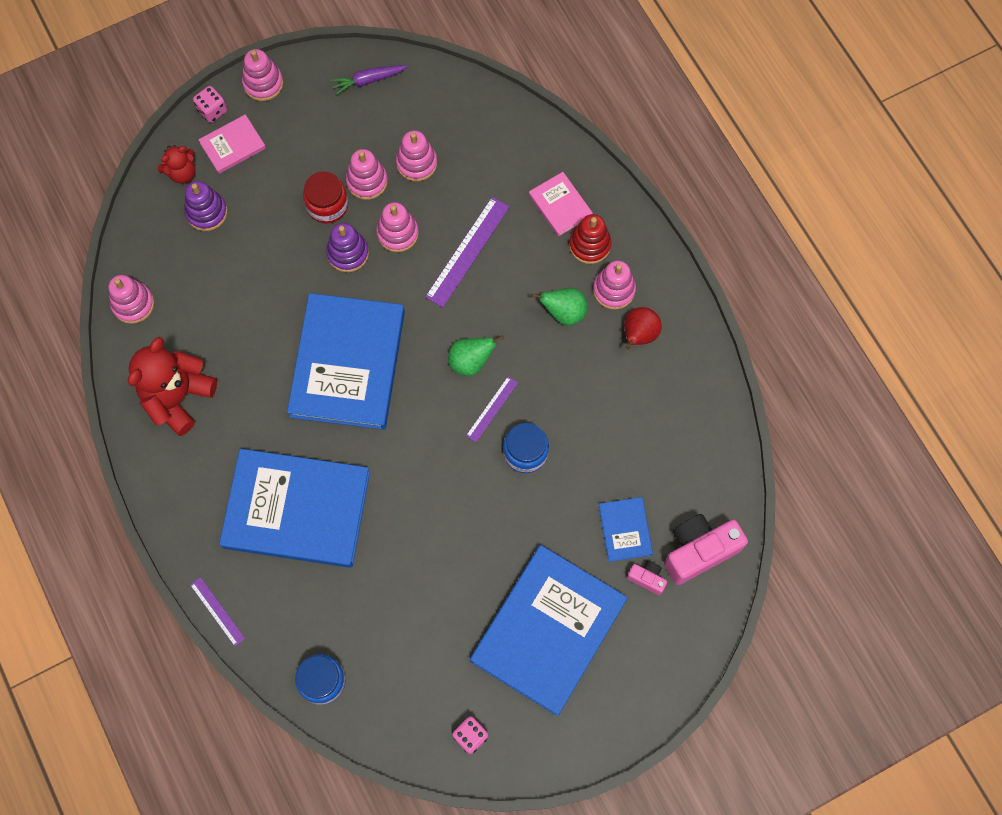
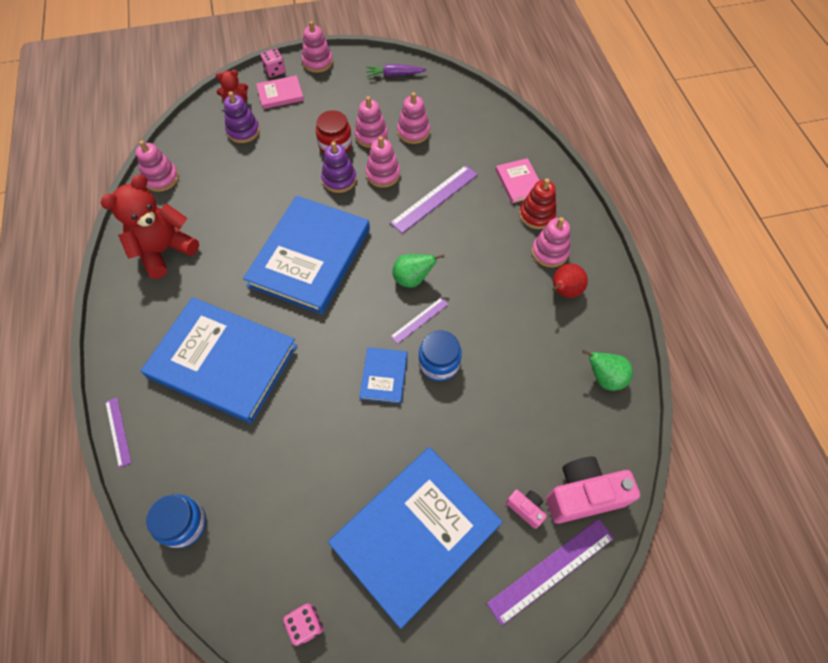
camera: 15 degrees right, 10 degrees down
(564, 313) = (502, 260): green pear -> green pear (604, 378)
(625, 530) = (514, 455): blue book -> blue book (384, 376)
(682, 628) = (551, 570): none -> purple ruler

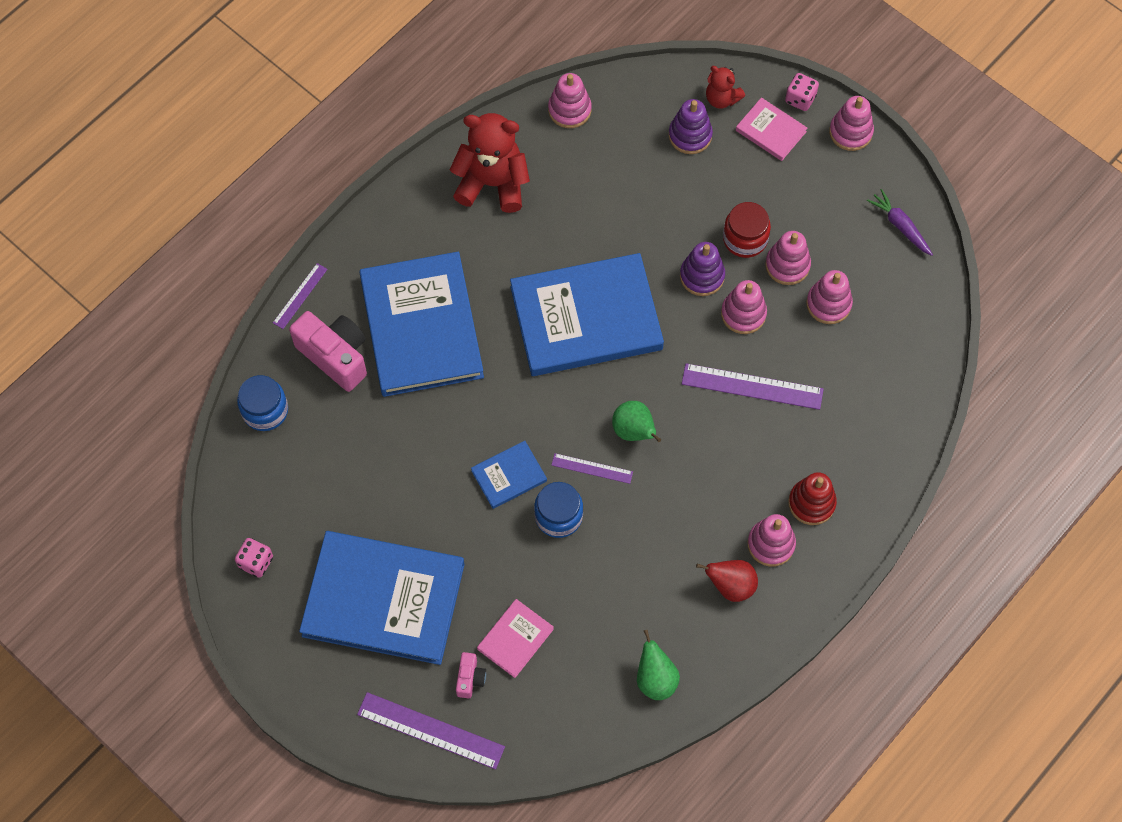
camera: 55 degrees right, 5 degrees up
(519, 182) = (843, 459): pink book -> pink book (515, 639)
(583, 495) = (518, 721): pink camera -> pink camera (335, 356)

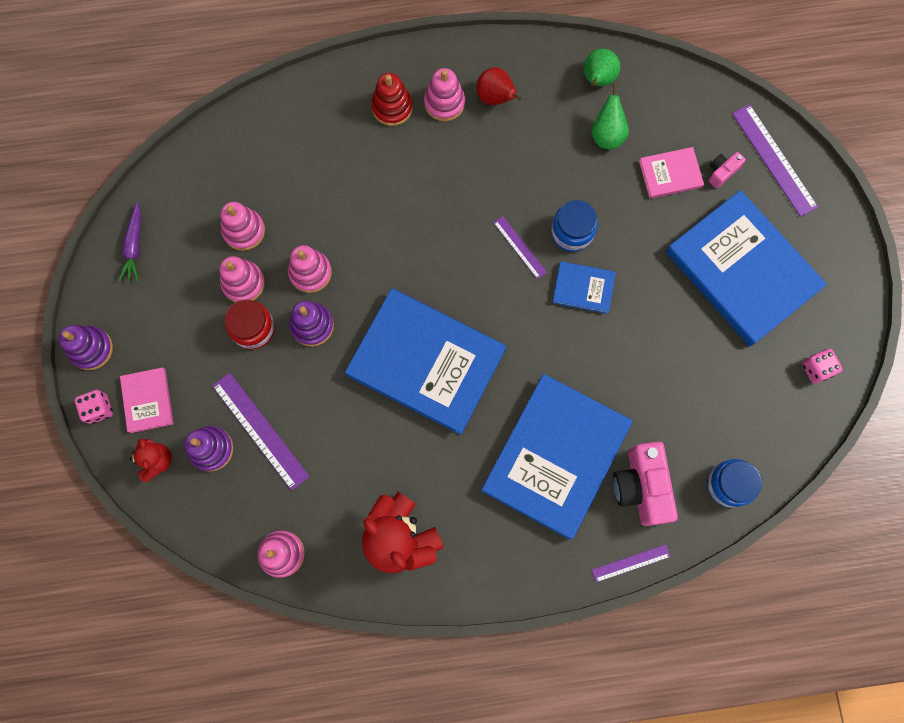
camera: 140 degrees left, 10 degrees up
(634, 431) = (467, 250): green pear -> green pear (607, 135)
(752, 386) = (355, 215): purple ruler -> purple ruler (260, 430)
(850, 132) = (91, 349): pink stacking toy -> purple stacking toy

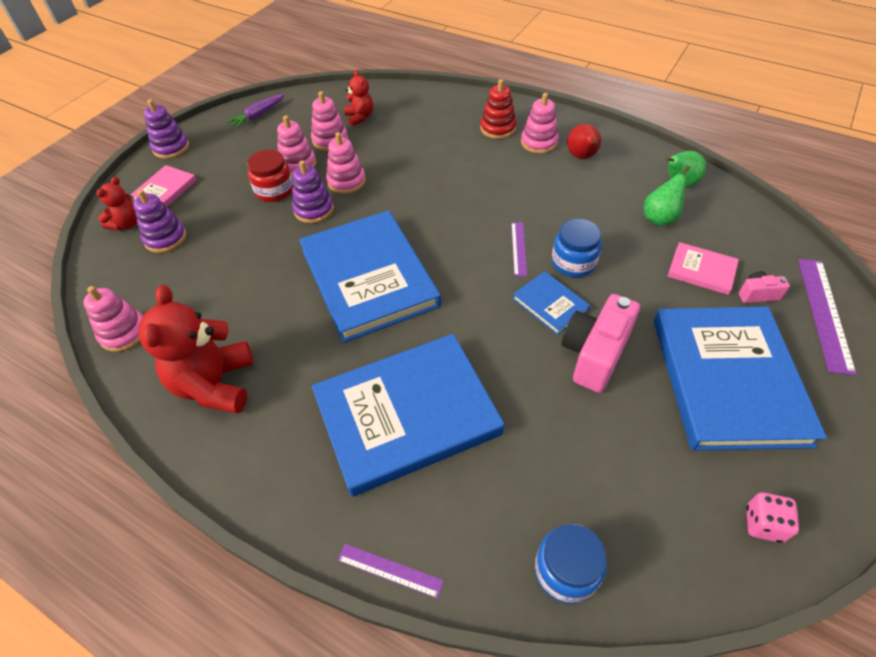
camera: 40 degrees right, 25 degrees down
(99, 409) = (134, 178): pink dice -> none
(243, 179) = (360, 117): none -> red teddy bear
(260, 430) = (207, 247): purple ruler -> none
(640, 486) = (466, 501): pink camera -> pink camera (594, 354)

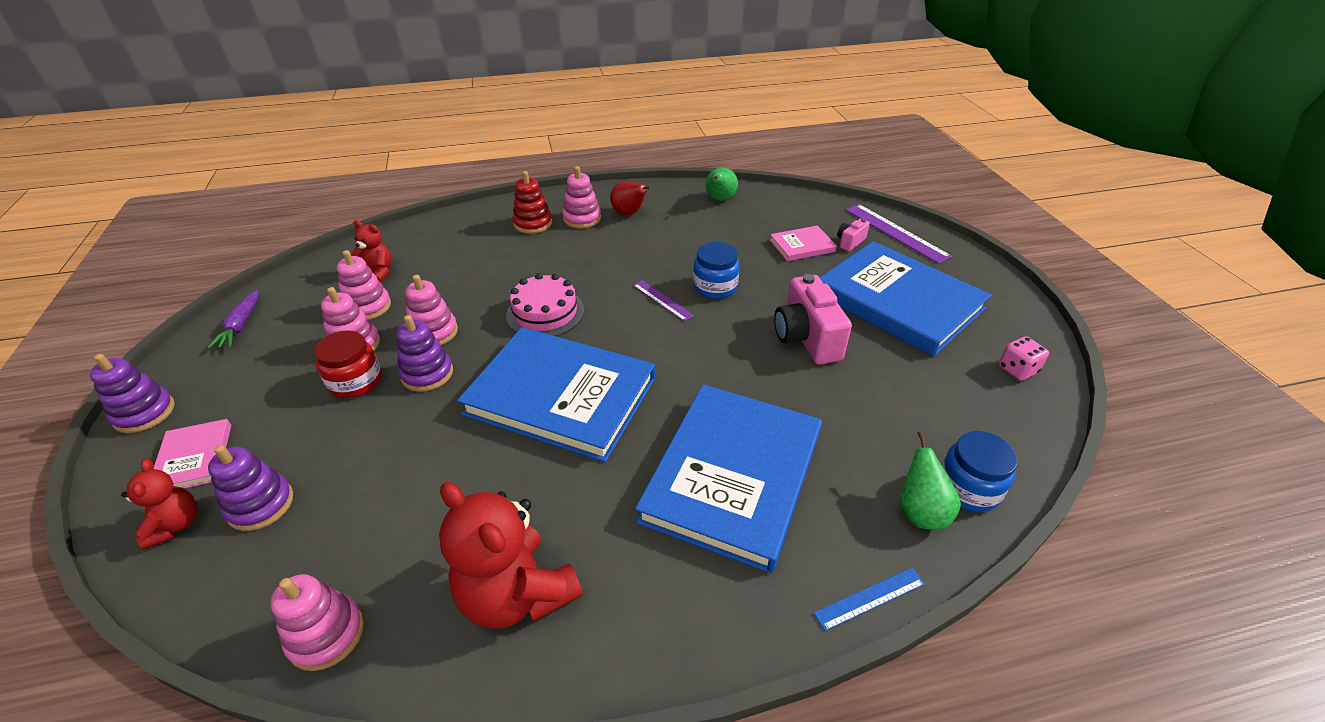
camera: 45 degrees left, 10 degrees down
(390, 570) = (870, 598): purple ruler -> blue ruler
(426, 208) = (545, 313): none -> pink cake
(550, 304) = (735, 325): blue book -> none
(659, 218) = (735, 227): green pear -> green pear (920, 512)

